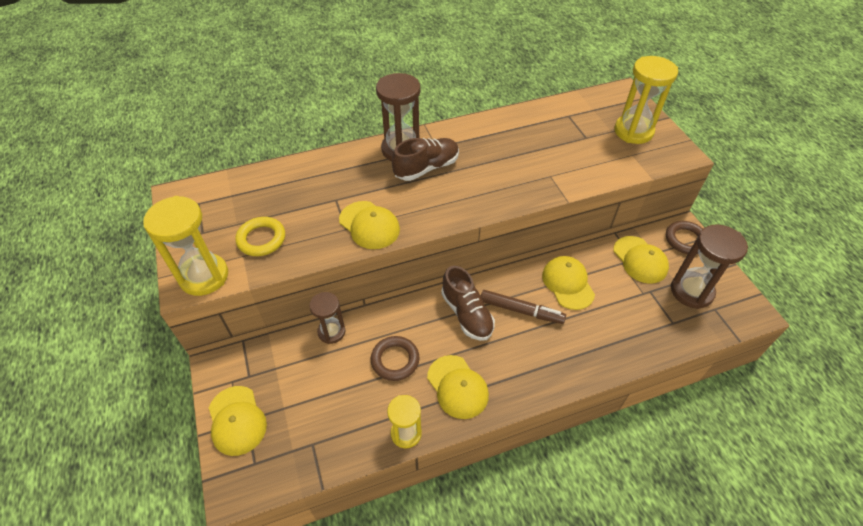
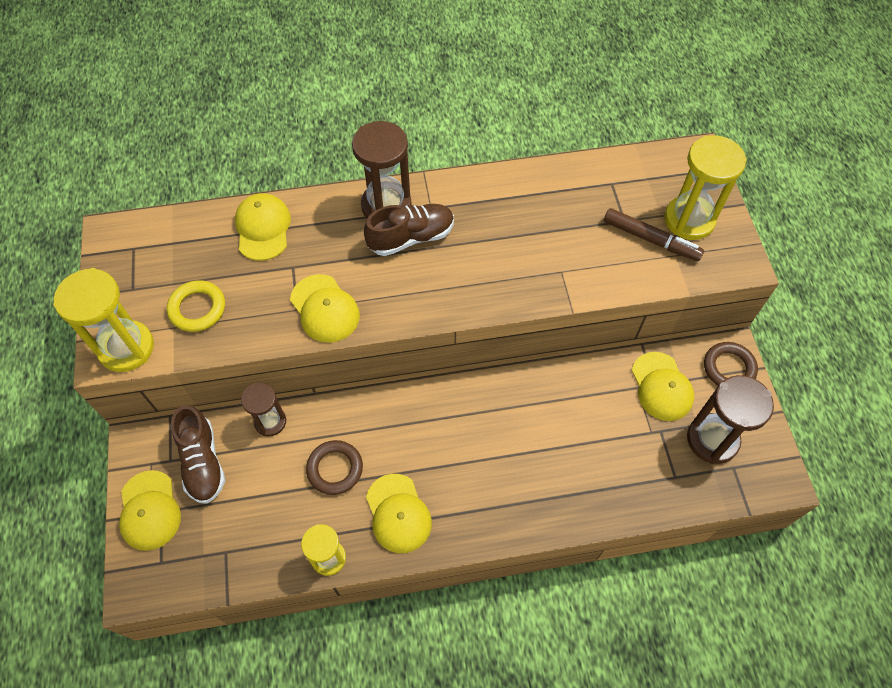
camera: 10 degrees right, 10 degrees up
(467, 314) = (430, 424): brown shoe -> brown shoe (203, 462)
(521, 311) = (496, 431): brown marker -> brown marker (650, 239)
(568, 284) = (562, 404): yellow cap -> yellow cap (263, 228)

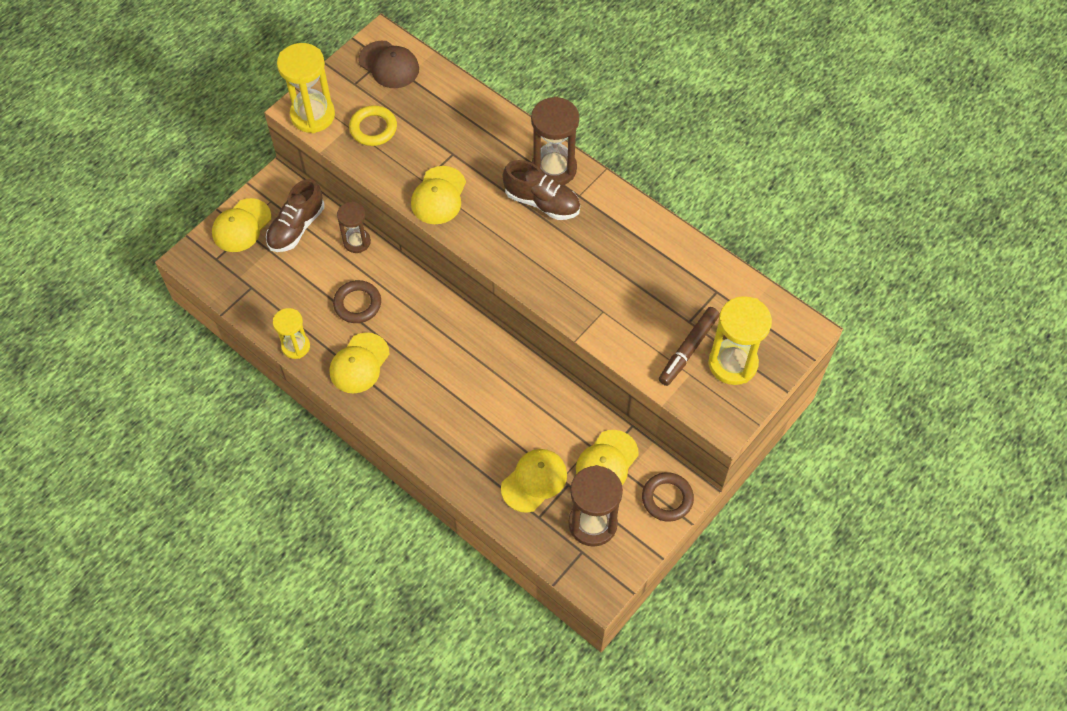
camera: 50 degrees right, 0 degrees up
(145, 248) = (389, 65): none -> brown cap
(263, 228) = (466, 114): yellow cap -> yellow cap (534, 481)
(650, 239) = (688, 349): brown marker -> brown marker turned 45 degrees clockwise

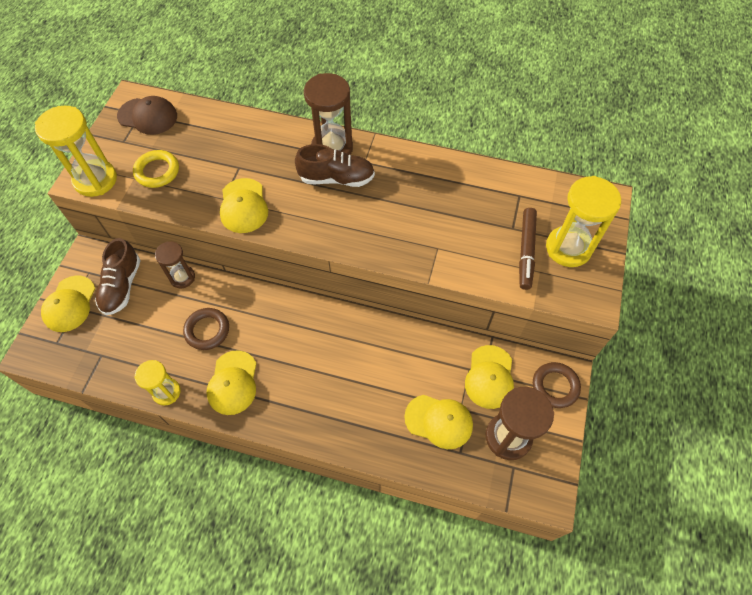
camera: 25 degrees left, 0 degrees up
(534, 481) = (439, 421): yellow cap -> yellow cap turned 90 degrees clockwise

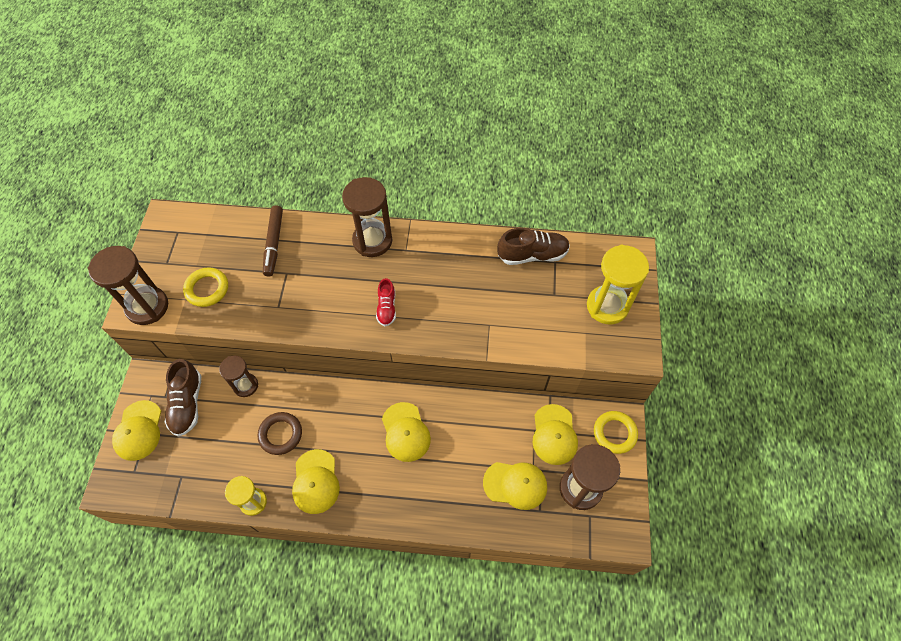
camera: 10 degrees left, 0 degrees up
(95, 180) = (147, 307): yellow hourglass -> brown hourglass
(148, 116) = (186, 233): brown cap -> none
(243, 206) = (299, 311): yellow cap -> yellow cap (405, 432)
(333, 216) = (386, 308): none -> red shoe
(336, 178) = (382, 270): brown shoe -> brown shoe (532, 255)
(526, 251) = (570, 315): brown marker -> brown marker (274, 244)
(555, 386) = (614, 433): brown ring -> yellow ring

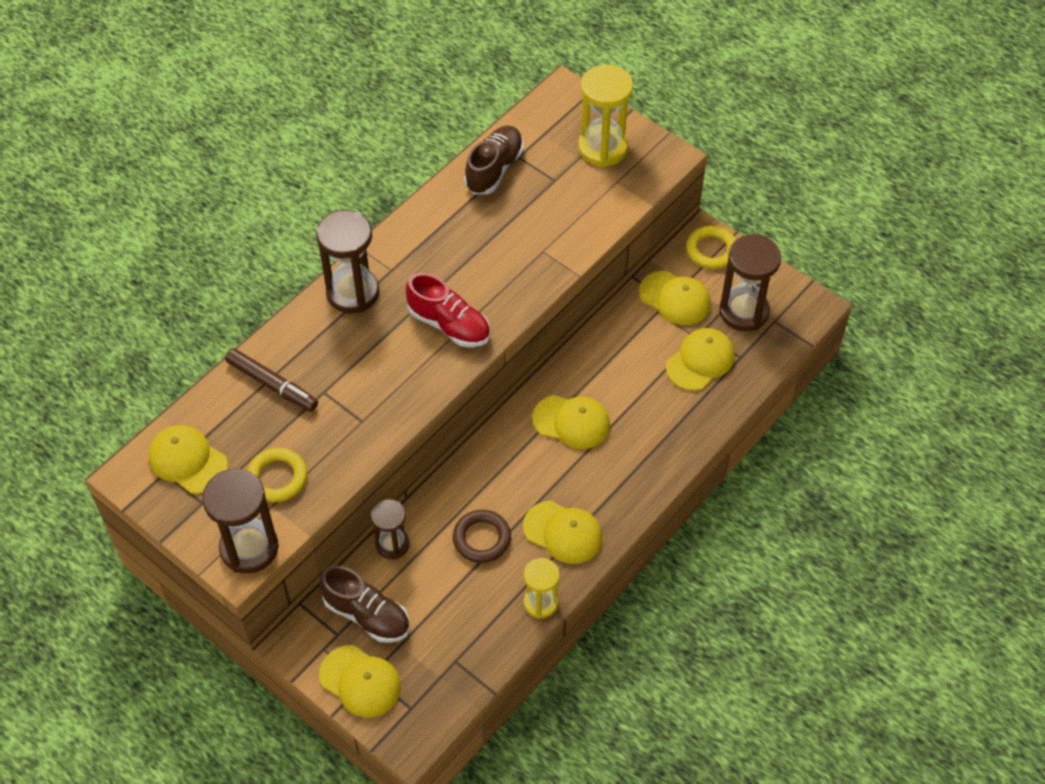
camera: 55 degrees left, 5 degrees down
(192, 237) = (188, 461): none -> yellow cap
(386, 308) = (449, 325): red shoe -> red shoe, size x1.63

